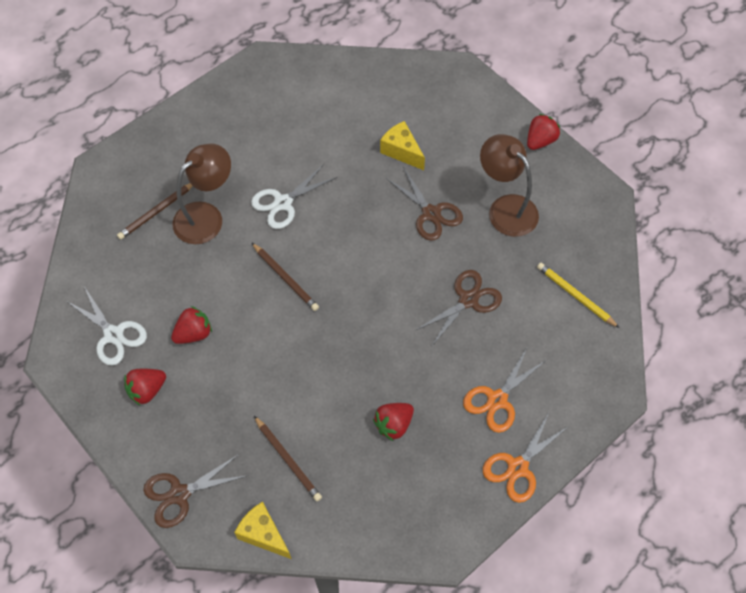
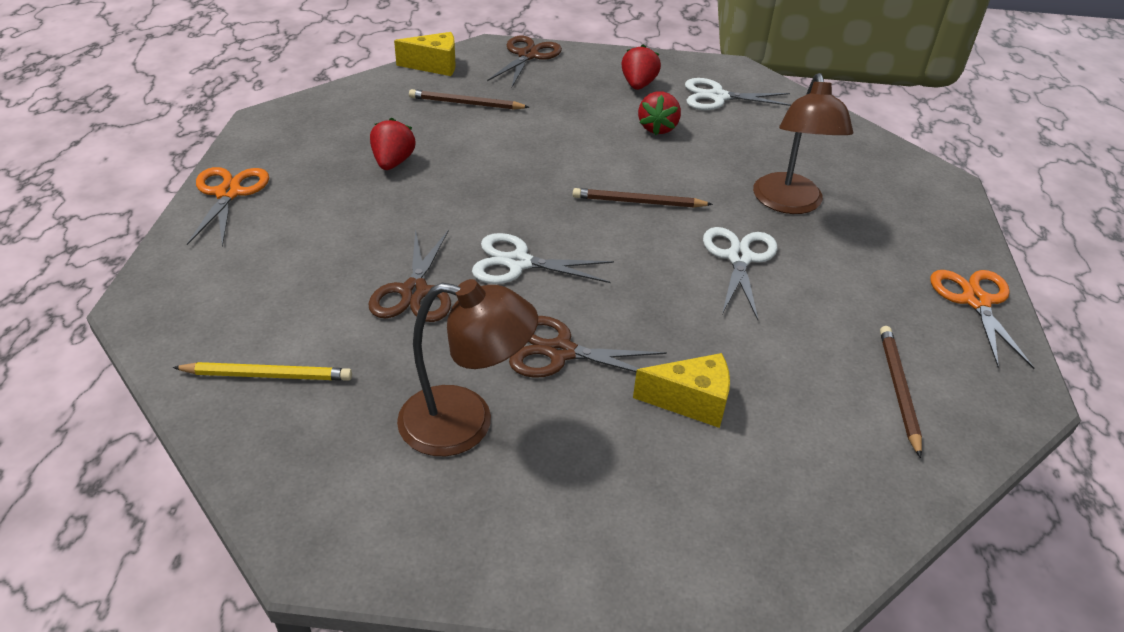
camera: 135 degrees right, 20 degrees down
(157, 212) = (835, 181): brown pencil -> brown pencil (898, 390)
(397, 281) = (518, 263): none -> white scissors
(497, 399) = (296, 228): orange scissors -> orange scissors (976, 301)
(540, 141) = (507, 571): red strawberry -> none

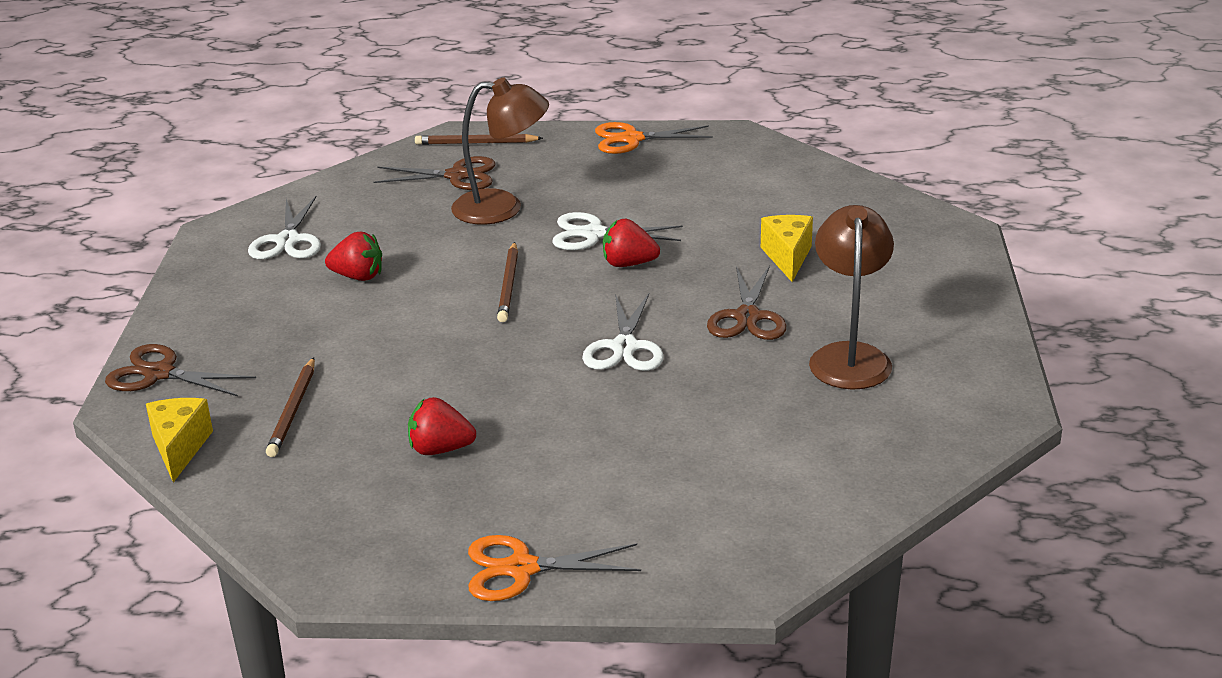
camera: 90 degrees left, 10 degrees down
(267, 375) = (829, 471): yellow pencil -> none
(414, 292) = (684, 403): brown scissors -> brown scissors (457, 176)
(638, 85) = (253, 290): red strawberry -> red strawberry (628, 264)
(898, 390) = (745, 177): brown pencil -> brown pencil (476, 143)

